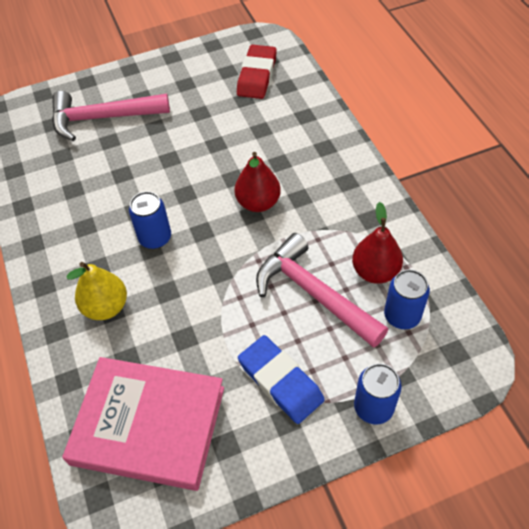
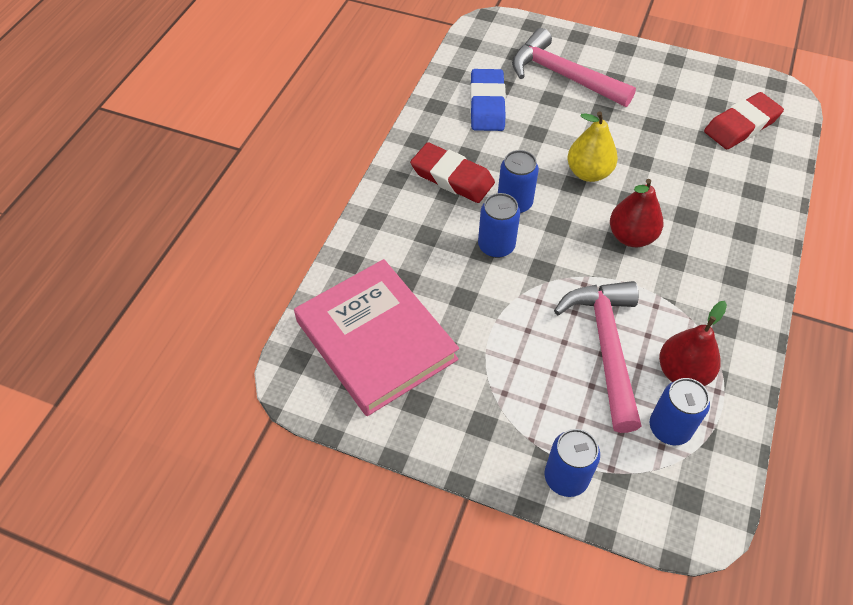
camera: 40 degrees right, 0 degrees up
(89, 252) = (452, 177): none -> red eraser
(106, 307) = (426, 228): yellow pear -> yellow pear (588, 173)
(171, 280) = (496, 246): none -> blue can
(280, 381) = (507, 392): blue eraser -> blue eraser (487, 104)

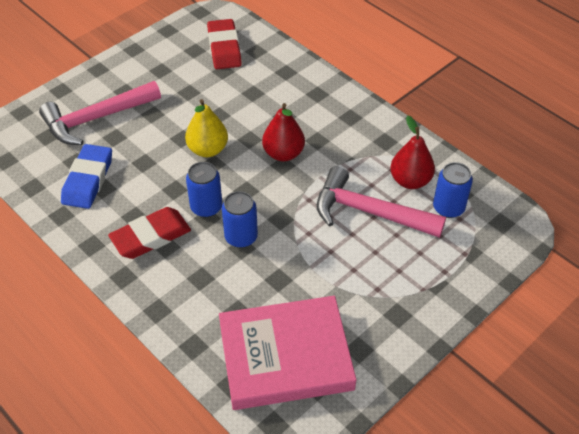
camera: 65 degrees left, 5 degrees down
(487, 104) = (88, 180): blue eraser -> blue eraser turned 75 degrees clockwise
(566, 477) = (461, 282): blue can -> none

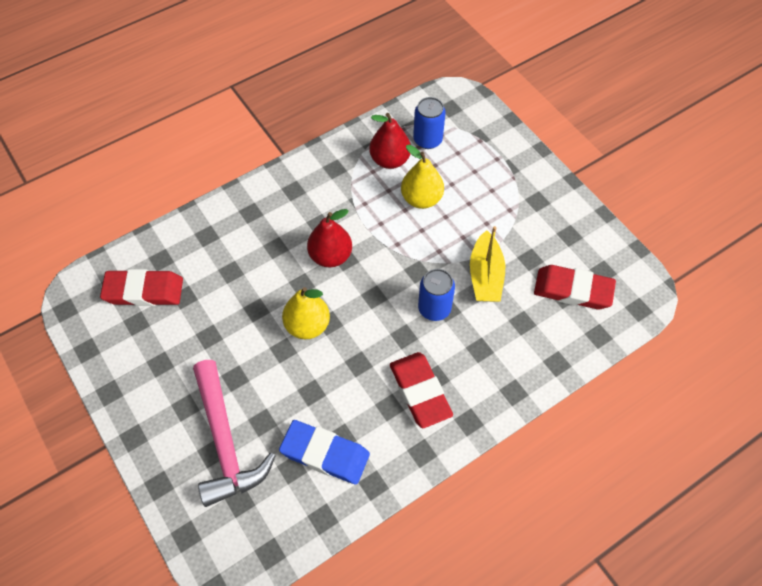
camera: 80 degrees left, 10 degrees up
(206, 207) = (390, 335): blue can -> none
(285, 356) = (573, 290): pink book -> red eraser
(287, 275) = (485, 276): none -> yellow boat
(369, 212) = (421, 199): pink hammer -> yellow pear

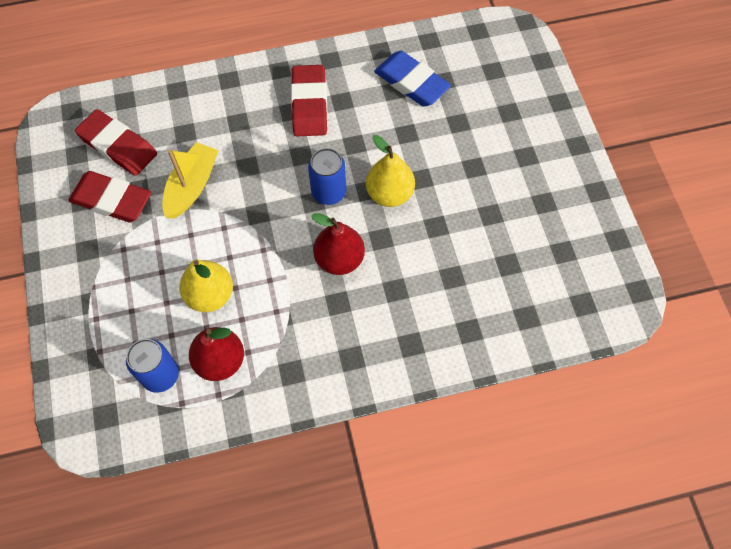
camera: 160 degrees left, 5 degrees up
(144, 291) = (551, 285): red eraser -> red eraser (112, 200)
(225, 442) = (495, 116): pink hammer -> none
(434, 308) = (259, 171): blue can -> blue can (329, 192)

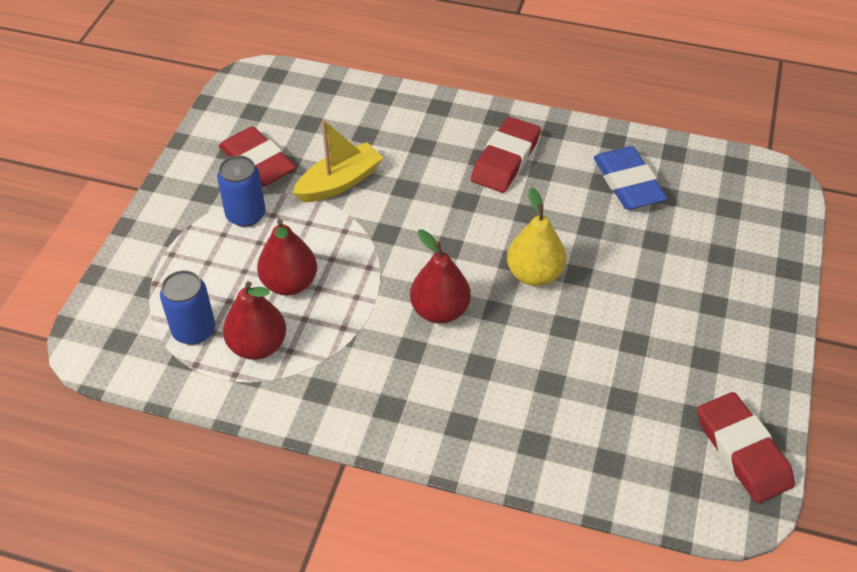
camera: 30 degrees right, 15 degrees down
(118, 146) = (295, 120): red eraser -> red eraser (742, 451)
(210, 295) = (289, 283): yellow pear -> red pear
(329, 192) = (471, 245): blue can -> blue can (246, 215)

